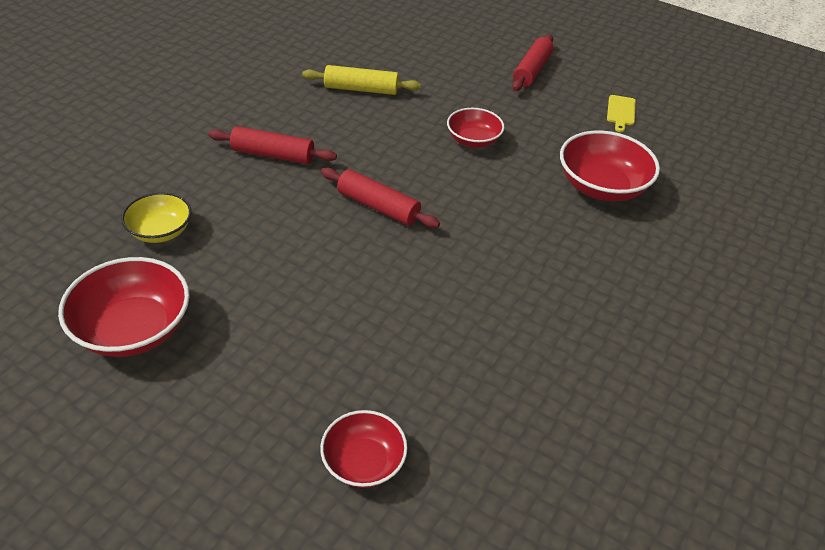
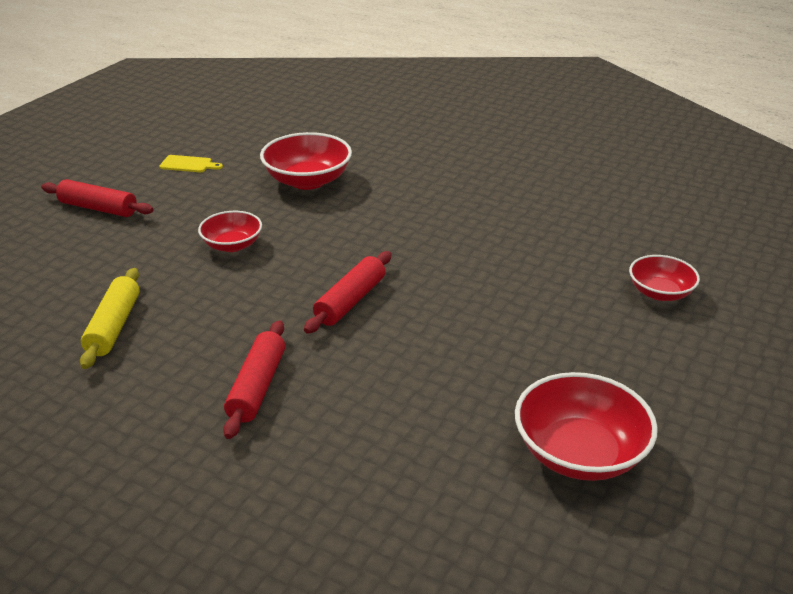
camera: 90 degrees left, 10 degrees down
(160, 231) = (418, 463): yellow bowl -> none

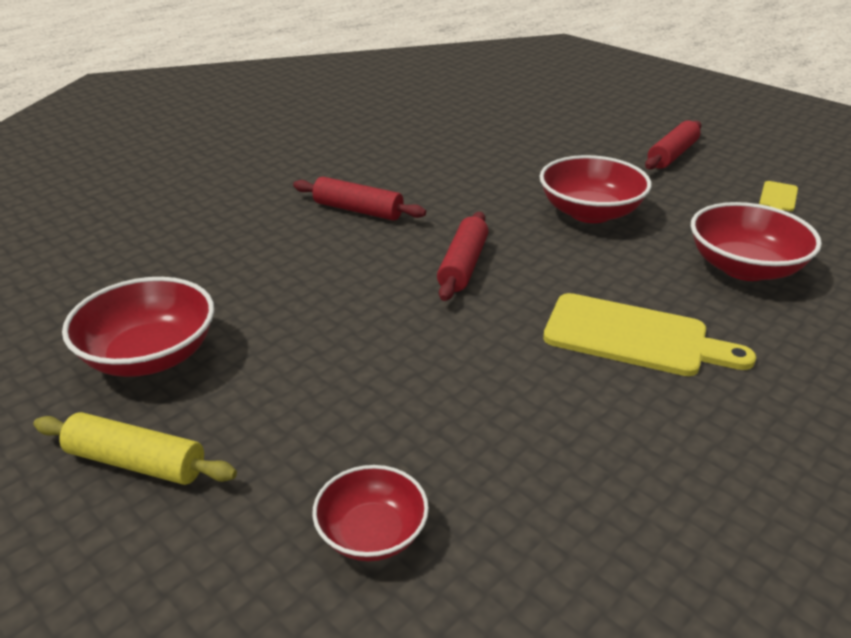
camera: 105 degrees right, 0 degrees up
(113, 326) = (471, 160): yellow rolling pin -> yellow rolling pin (136, 462)
(232, 245) = (590, 212): red bowl -> red bowl, size x1.61
(350, 301) = (463, 265): red rolling pin -> red rolling pin turned 60 degrees clockwise
(417, 219) = (634, 337): none -> yellow cutting board

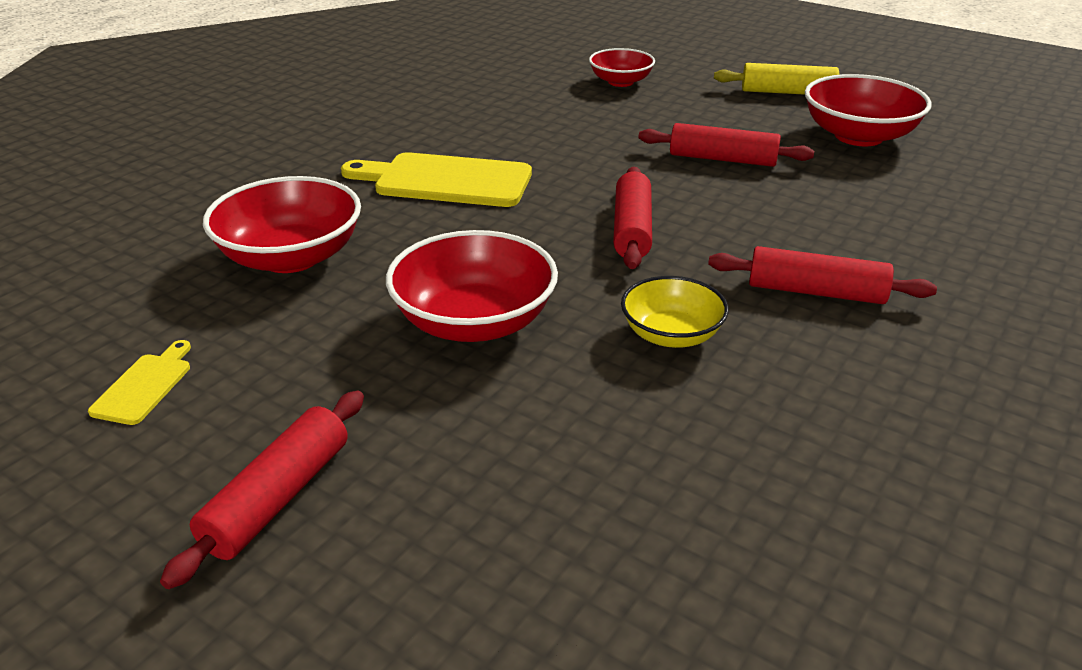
camera: 170 degrees right, 0 degrees up
(332, 337) = (722, 159): none -> red rolling pin
(467, 196) = (671, 334): none -> yellow bowl

